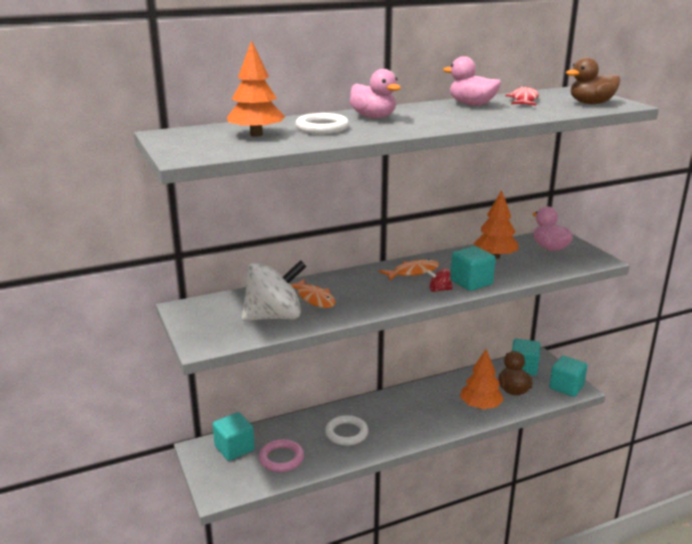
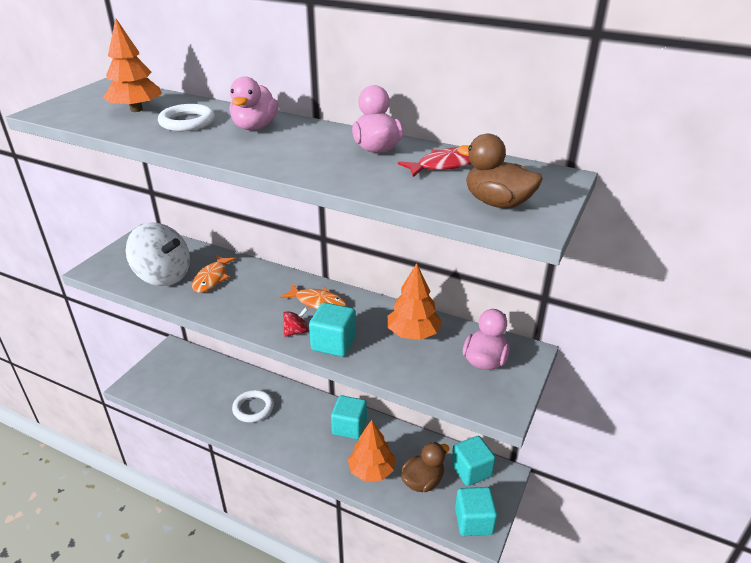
camera: 50 degrees right, 10 degrees up
(234, 448) = (186, 363): turquoise cube -> turquoise cube (349, 427)
(281, 458) = (193, 392): pink ring -> none
(439, 290) = (296, 331): red spinning top -> red spinning top turned 90 degrees clockwise

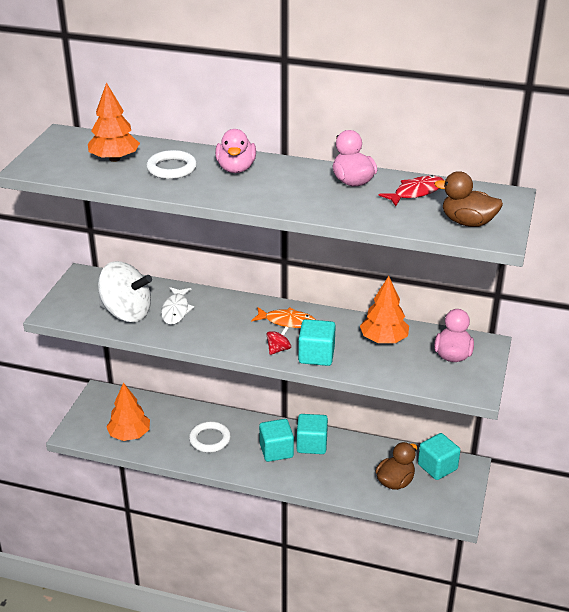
camera: 10 degrees left, 0 degrees up
(212, 278) = (176, 310): orange fish -> white fish
(371, 470) = (345, 479): orange tree -> orange tree (129, 435)
(474, 521) = (449, 507): turquoise cube -> turquoise cube (276, 450)

